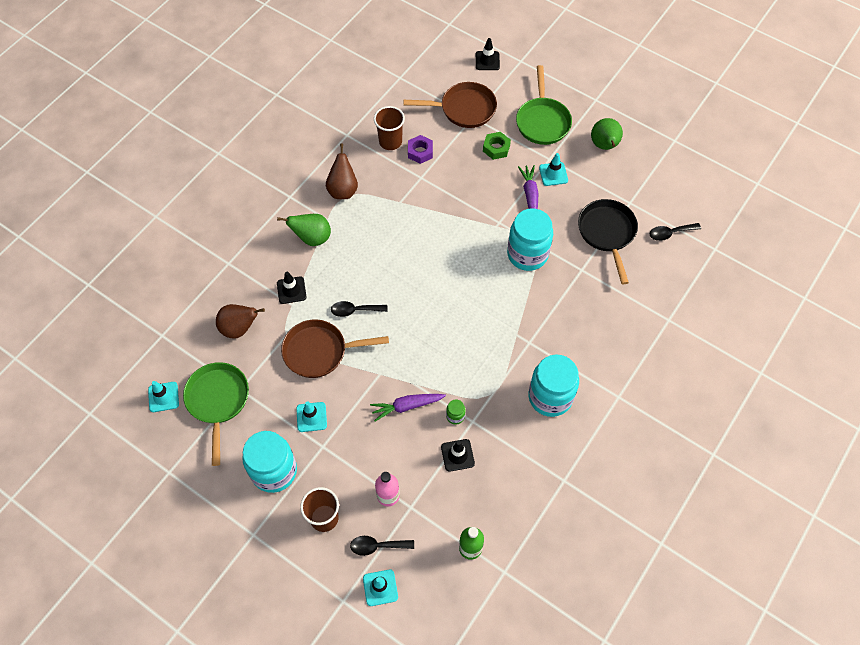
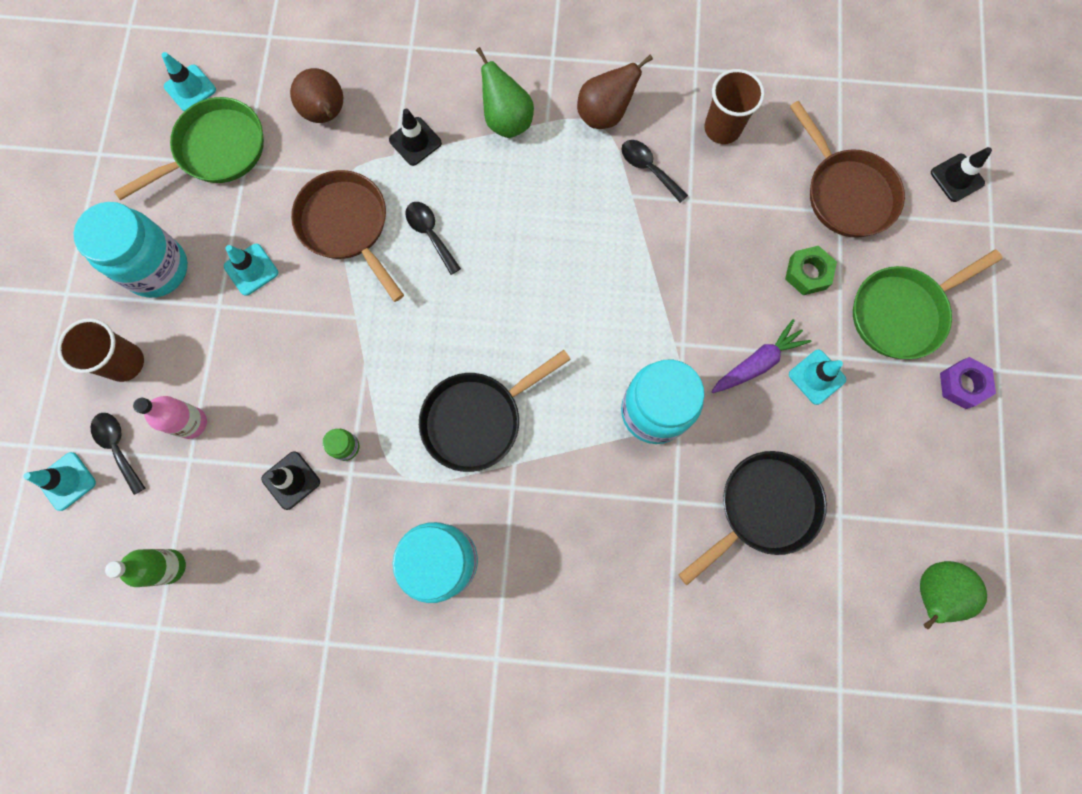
camera: 60 degrees right, 15 degrees up
(406, 406) = (327, 377): purple carrot -> none
(420, 152) = (731, 176): purple nut -> purple nut (962, 384)
(480, 340) = (477, 419): none -> black pan
(604, 146) = (920, 426): green pear -> green pear (932, 592)
(670, 233) = (824, 605): black spoon -> black spoon (648, 169)

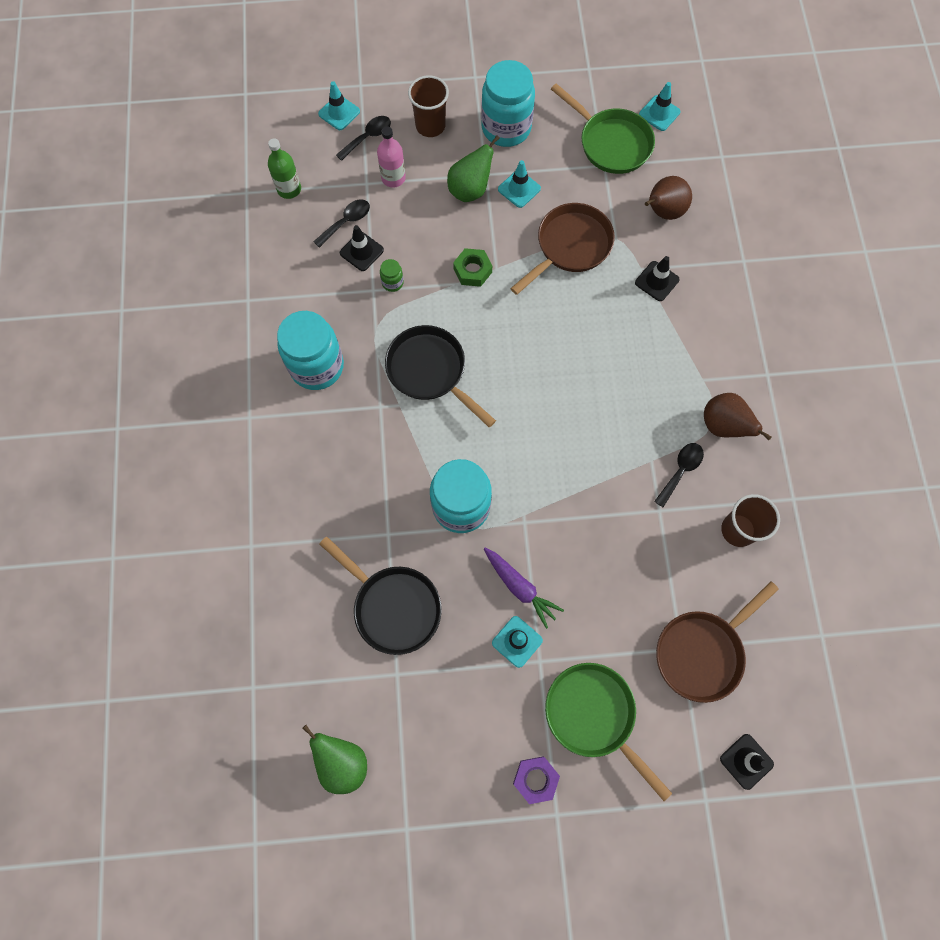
camera: 80 degrees right, 5 degrees down
(430, 234) = (577, 308): black spoon -> black spoon (346, 222)
(507, 121) = (695, 348): green pear -> green pear (470, 190)
(807, 273) = (613, 623): green nut -> green nut (472, 270)

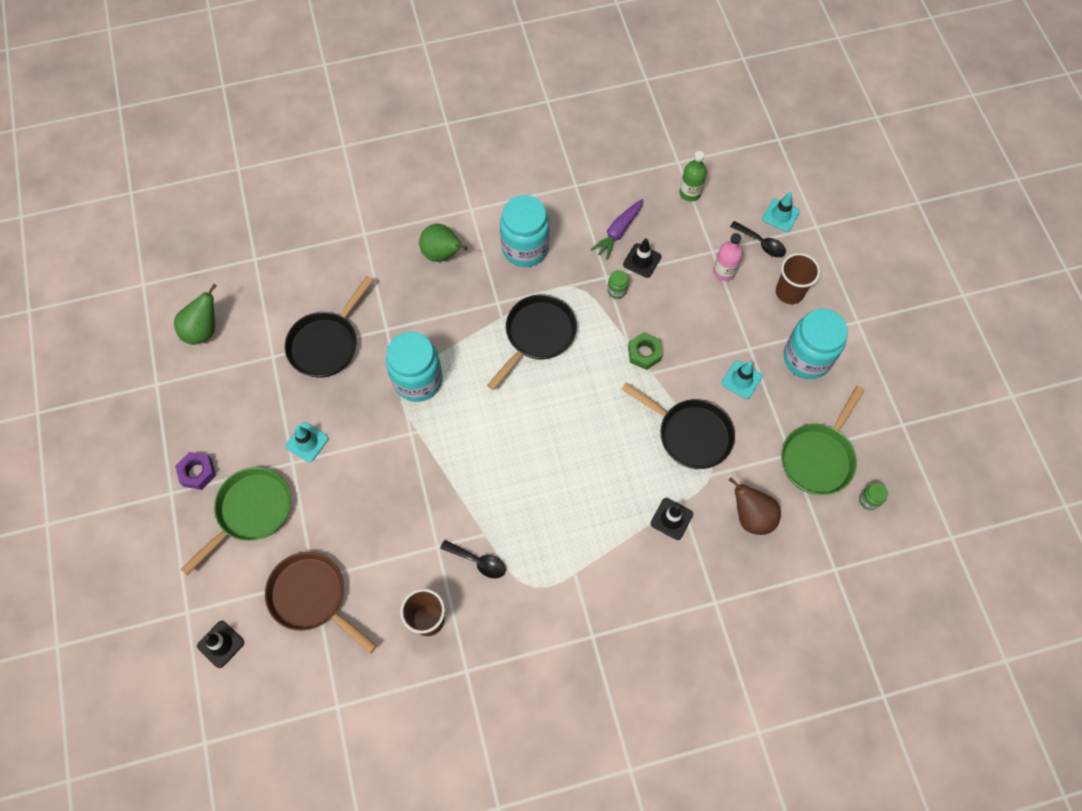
camera: 80 degrees right, 5 degrees down
(346, 222) = (668, 243): black spoon -> none
(470, 190) = (729, 337): green pear -> green pear (442, 254)
(520, 587) = (353, 438): purple carrot -> purple carrot (618, 232)
(570, 246) = (690, 434): brown pan -> black pan
(659, 113) = (869, 500): turquoise traffic cone -> green jar
(723, 426) = (530, 597): brown pear -> none

